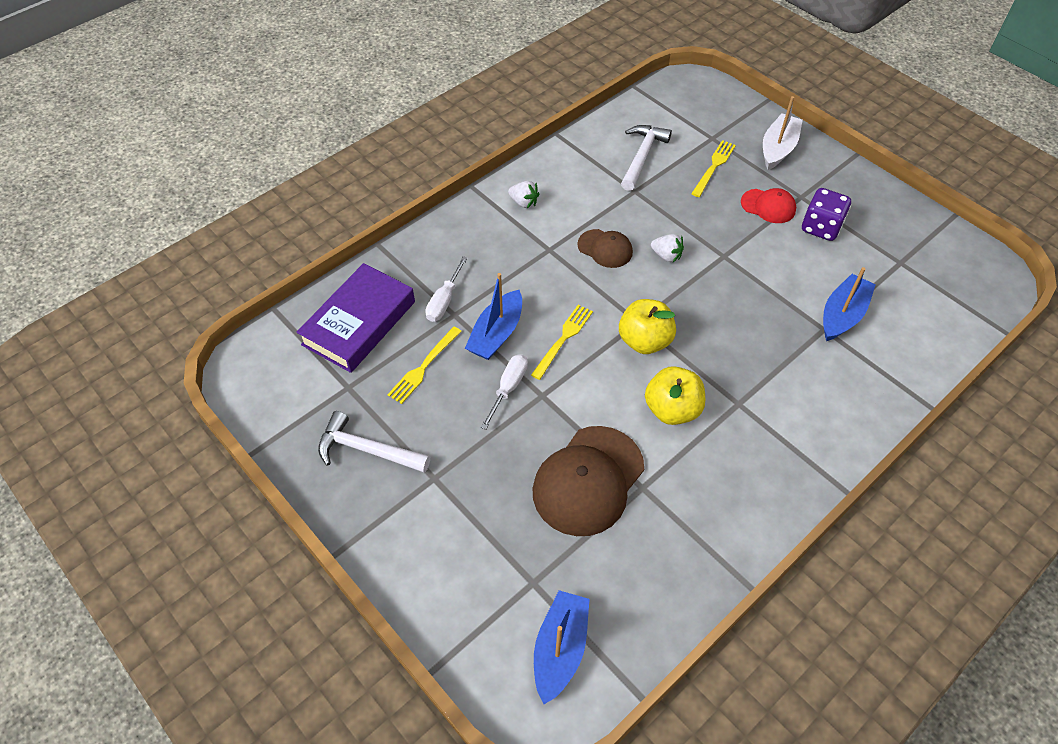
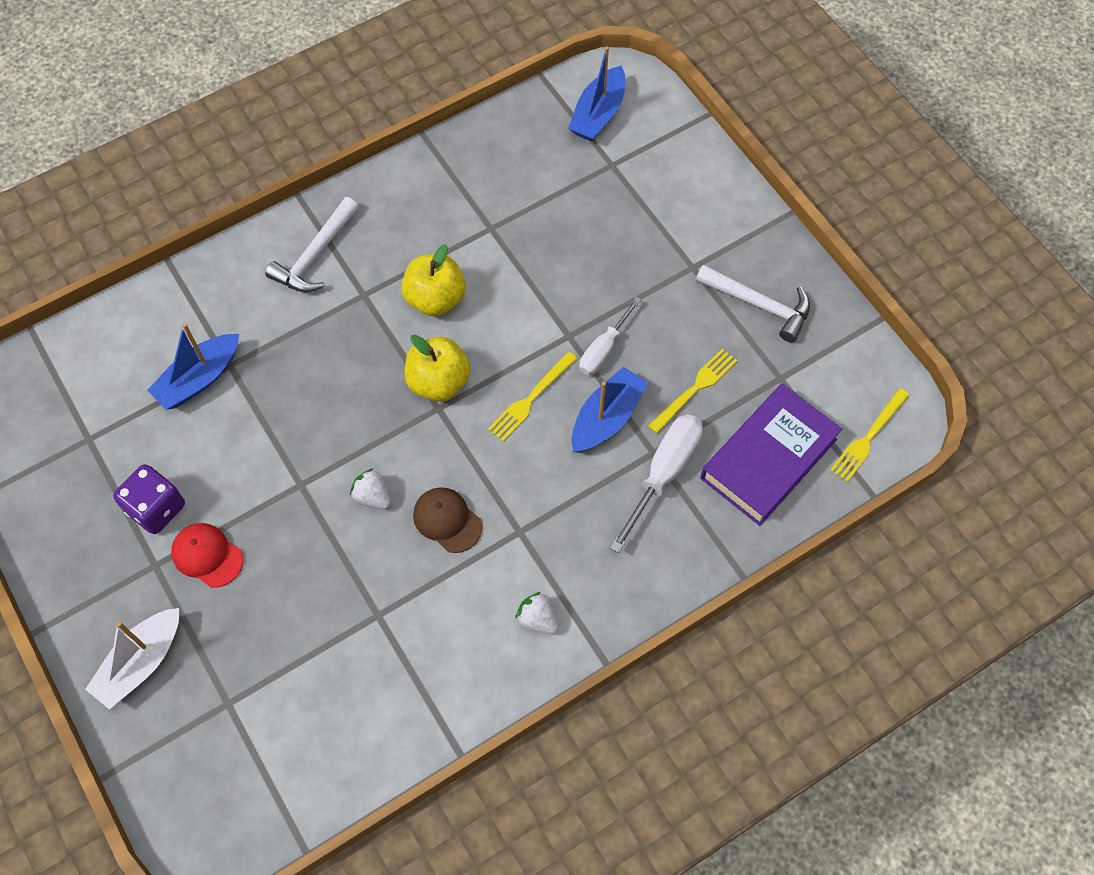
camera: 170 degrees left, 10 degrees up
(444, 300) = (663, 474): white screwdriver -> white screwdriver, size x1.53
(588, 480) = (541, 242): brown cap -> none
(642, 156) = (346, 682): white hammer -> white hammer (315, 256)
(714, 167) = (250, 642): yellow fork -> yellow fork (868, 437)

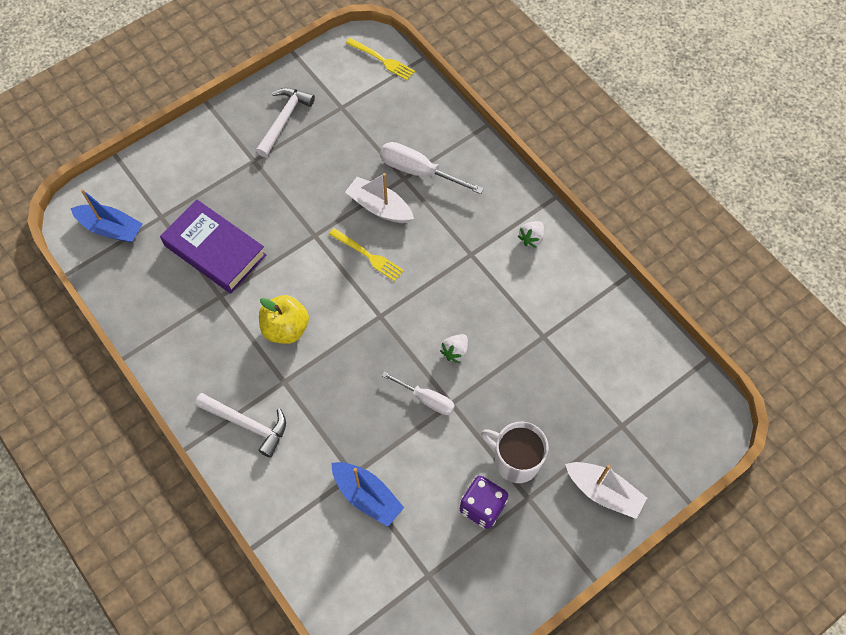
camera: 95 degrees left, 0 degrees up
(207, 555) = (515, 460): red cap -> white mug
(438, 382) = (358, 318): yellow apple -> none
(447, 520) = (468, 300): brown cap -> none
(604, 349) = (324, 212): white screwdriver -> white screwdriver (426, 399)
(606, 418) = (379, 207): blue boat -> white boat
(695, 389) = (353, 155): yellow fork -> none
(768, 458) = (402, 113): purple book -> purple book (215, 250)

